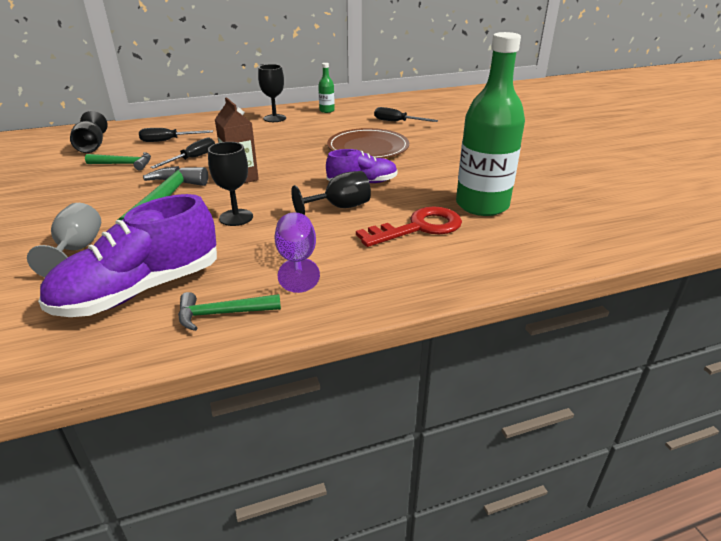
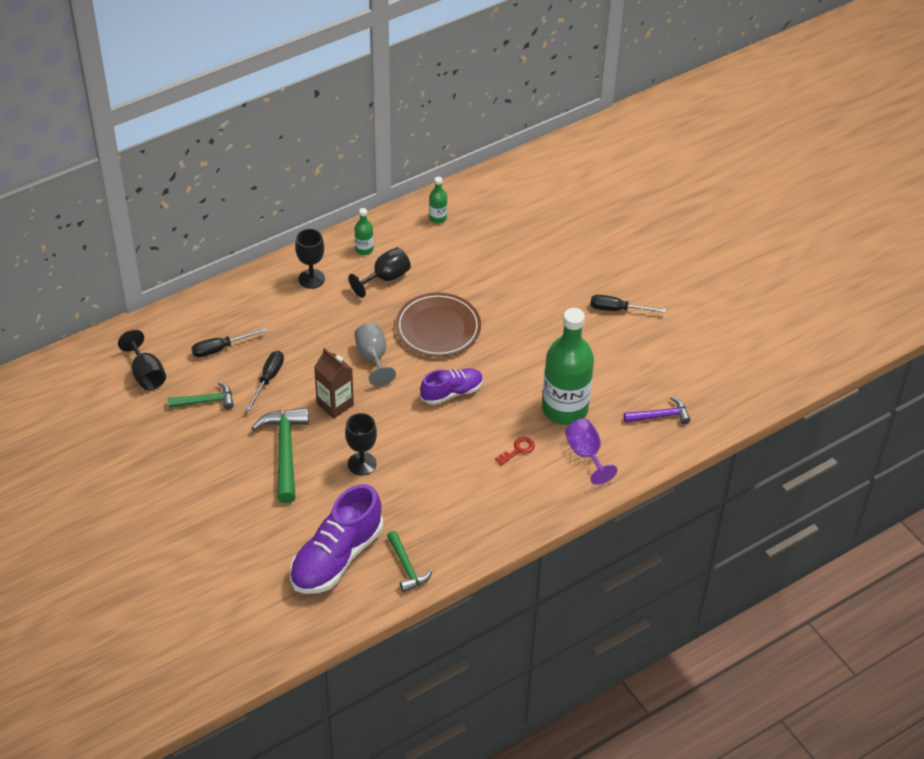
camera: 15 degrees left, 15 degrees up
(77, 250) = (257, 526): grey goblet -> grey goblet (373, 358)
(222, 314) = (407, 567): green hammer -> green hammer turned 90 degrees counterclockwise
(297, 261) = (436, 507): purple goblet -> purple goblet (586, 454)
(340, 207) = (444, 434): black goblet -> black goblet (385, 278)
(394, 103) = (438, 218): none -> green bottle
(397, 122) = (453, 265): black screwdriver -> black screwdriver (617, 309)
(419, 227) = (518, 450): red key -> red key, size x0.49
(597, 222) = (660, 416): none -> purple hammer

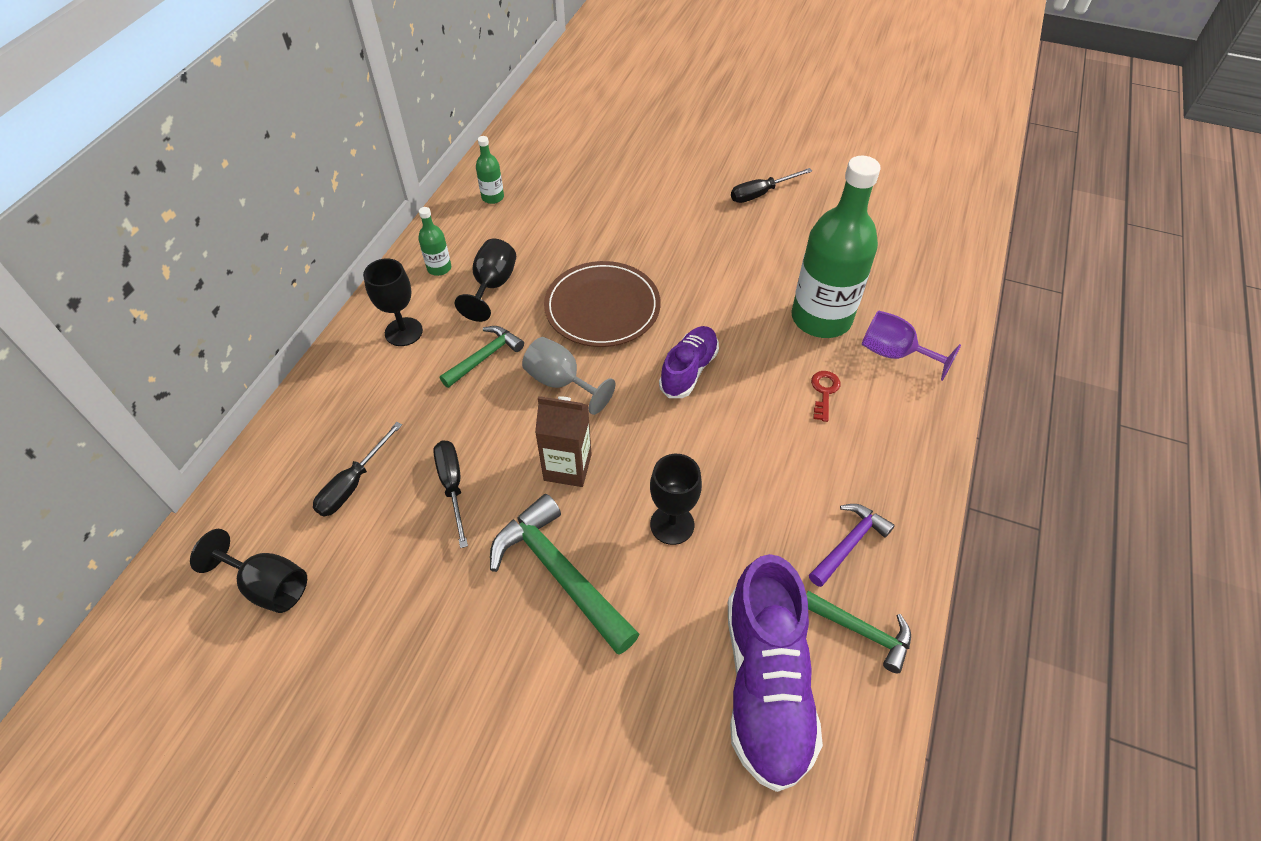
camera: 35 degrees left, 5 degrees up
(206, 401) = (389, 571): green hammer -> green hammer (485, 357)
(660, 416) = (914, 271): purple hammer -> purple hammer (849, 543)

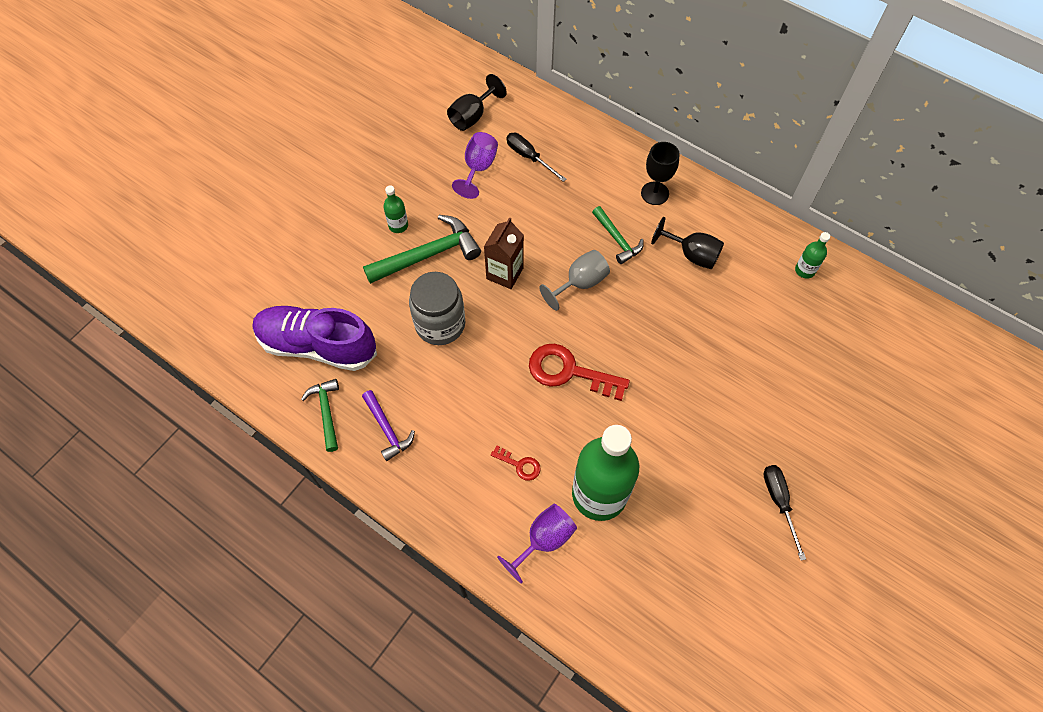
camera: 105 degrees right, 10 degrees up
(382, 548) = (478, 168): none -> purple goblet
(439, 268) = (719, 222): green bottle -> green bottle (398, 225)
(452, 486) = (510, 207): black screwdriver -> none
(602, 307) = (651, 326): brown plate -> none
(672, 524) = (440, 324): black goblet -> grey jar
(689, 370) = (569, 372): purple shoe -> red key
(862, 631) = (326, 412): green hammer -> green hammer turned 120 degrees clockwise

